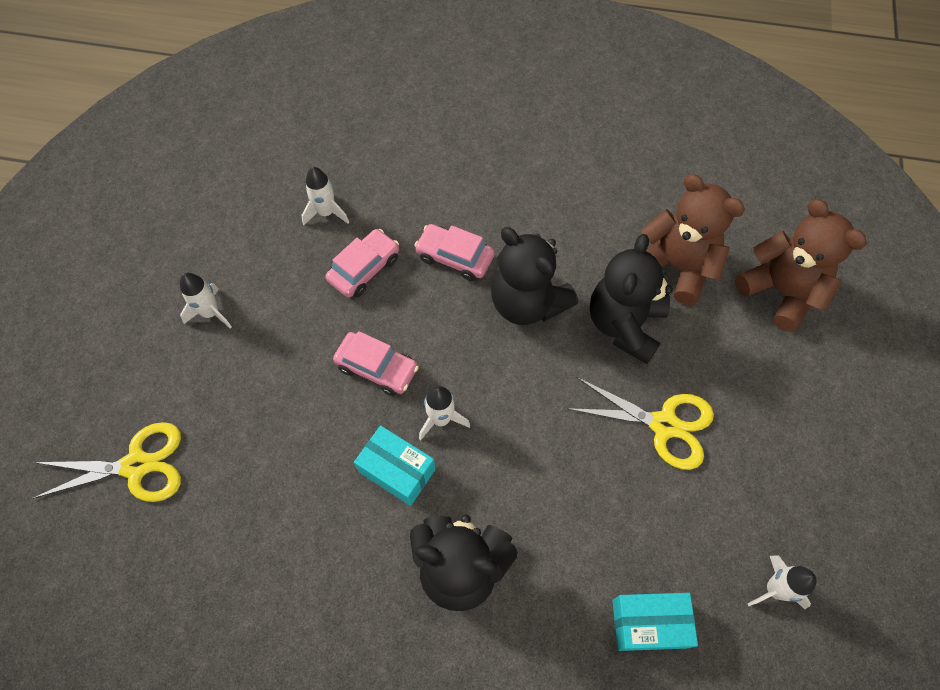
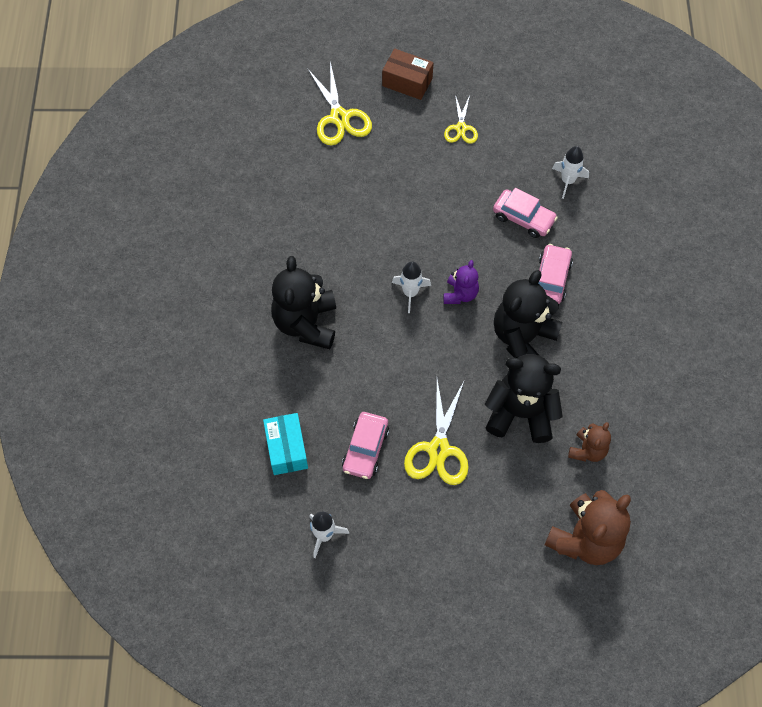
camera: 80 degrees right, 0 degrees up
(112, 365) = (407, 82): none -> brown box
(210, 313) = (461, 128): white rocket -> yellow scissors
(377, 368) = (442, 243): pink car -> pink car (365, 449)
(397, 470) = (366, 272): turquoise box -> none
(454, 360) = (460, 294): none -> purple teddy bear
(676, 267) = (587, 450): brown teddy bear -> brown teddy bear, size x0.54

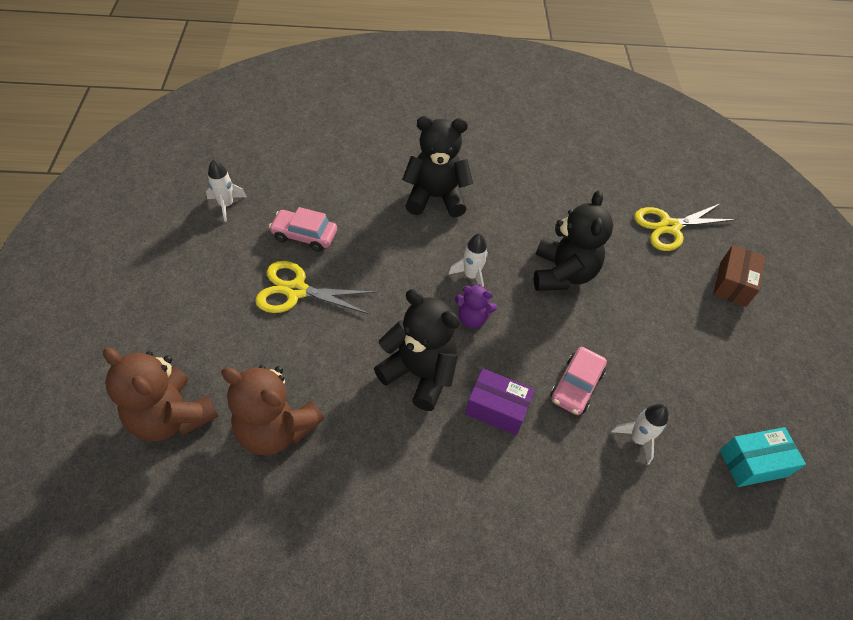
camera: 85 degrees right, 10 degrees down
(286, 449) = (312, 182): turquoise box -> turquoise box (753, 463)
(461, 128) = (685, 330): yellow scissors -> none
(520, 413) = (328, 365): black teddy bear -> black teddy bear (562, 273)
(551, 279) = (496, 409): pink car -> purple box
(587, 450) = (276, 429): brown teddy bear -> brown teddy bear, size x1.85

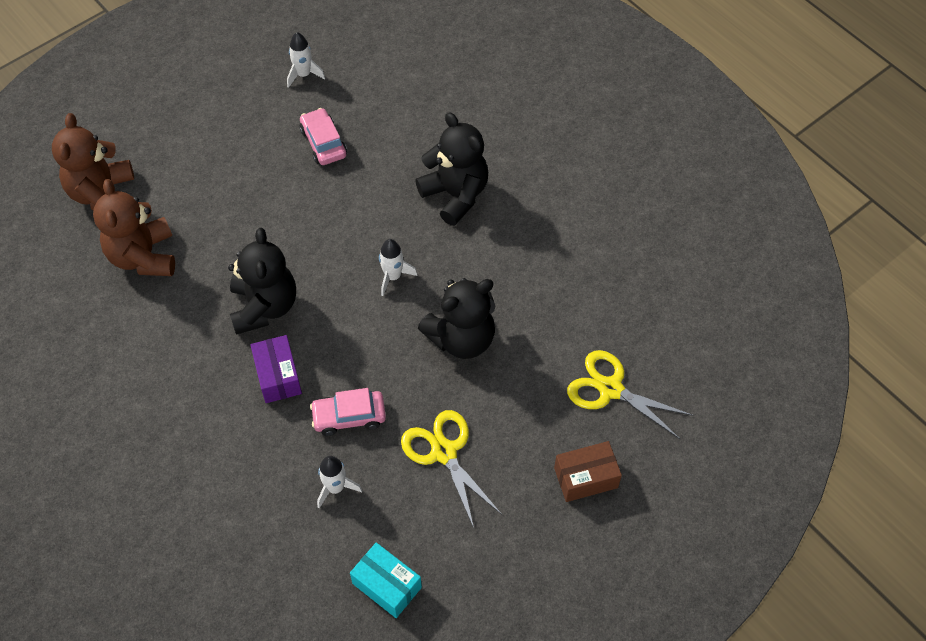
camera: 55 degrees right, 5 degrees up
(296, 291) = (266, 179): yellow scissors -> yellow scissors (444, 452)
(472, 318) = (349, 305): purple teddy bear -> none

